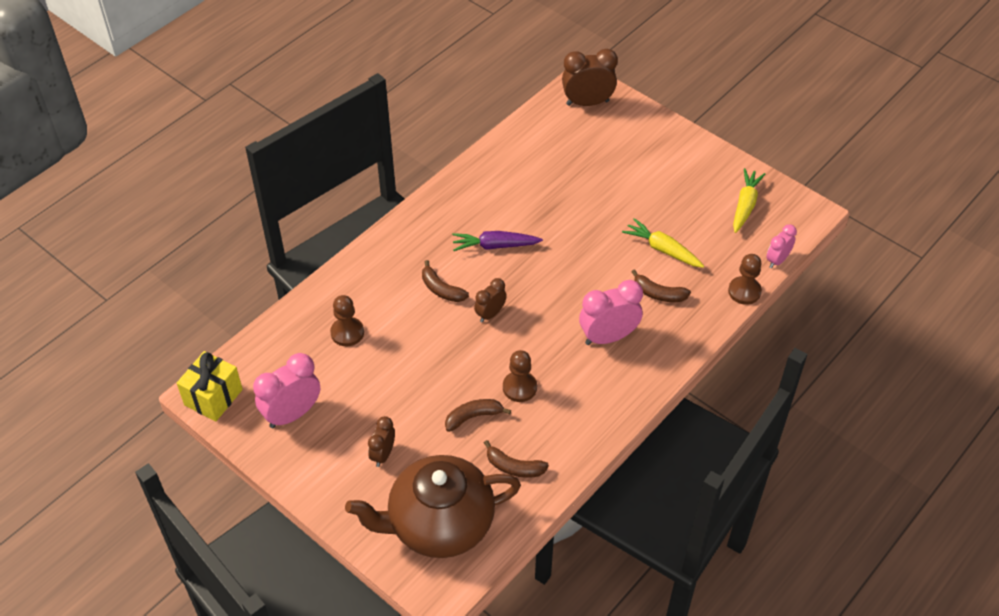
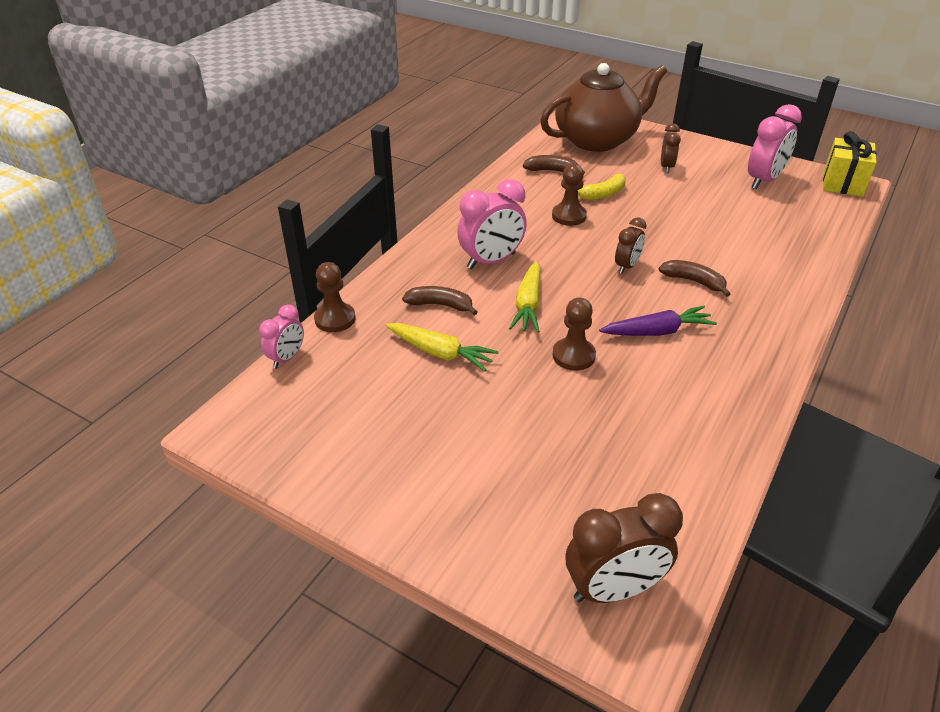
camera: 170 degrees right, 10 degrees down
(347, 333) = (764, 236): brown pawn -> brown pawn (573, 355)
(473, 417) = (602, 194): brown banana -> yellow banana
(745, 205) = (322, 426): yellow carrot -> yellow carrot (528, 304)

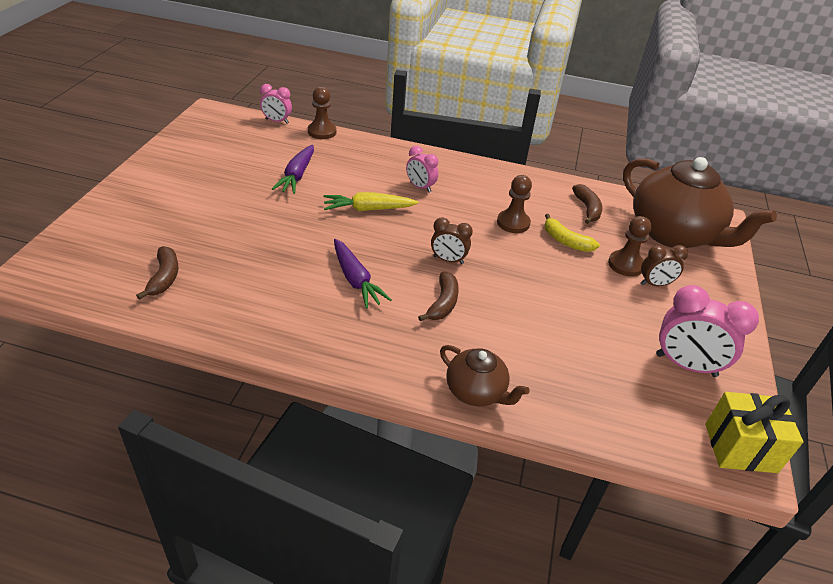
camera: 70 degrees right, 0 degrees up
(440, 305) = (353, 170): brown banana -> brown banana (164, 277)
(440, 353) = (297, 175): yellow carrot -> purple carrot
(491, 261) = (420, 187): pink clock -> pink clock, size x0.58
(573, 355) = (310, 235): brown pawn -> brown pawn (625, 265)
(613, 589) = (75, 263): brown clock -> none
(808, 285) = (476, 392): none -> brown teapot

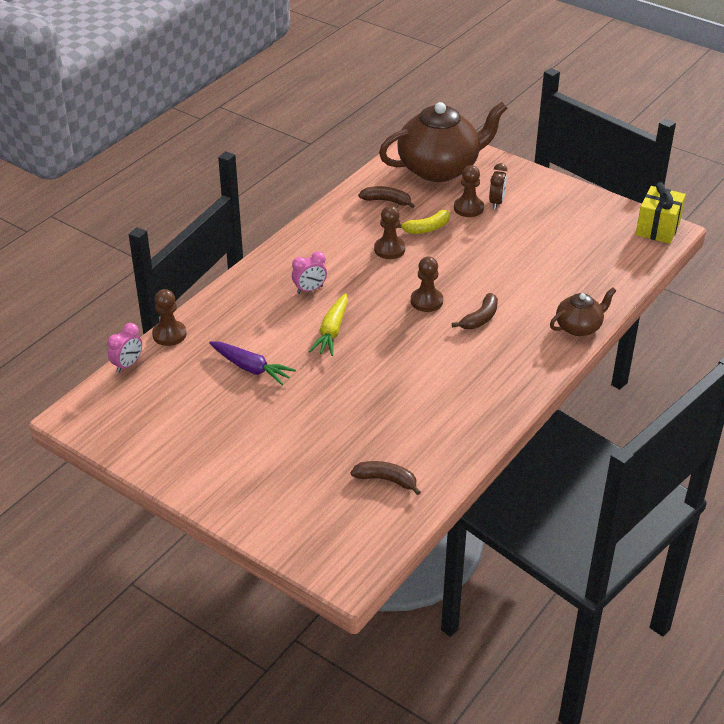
camera: 65 degrees left, 0 degrees up
(355, 280) = (433, 361): purple carrot -> none
(443, 303) = (480, 318): brown banana -> brown banana turned 90 degrees clockwise
(448, 260) = (426, 301): brown clock -> brown pawn
(685, 365) = (583, 222): pink clock -> none

